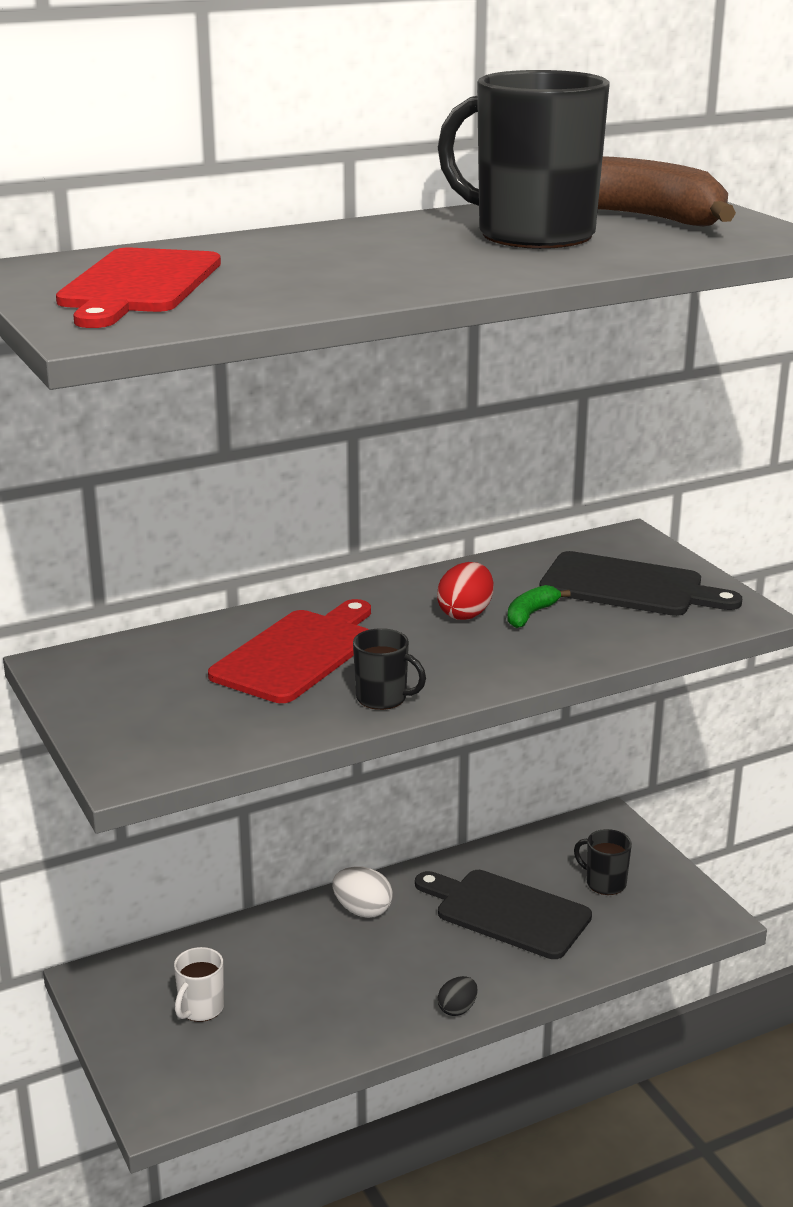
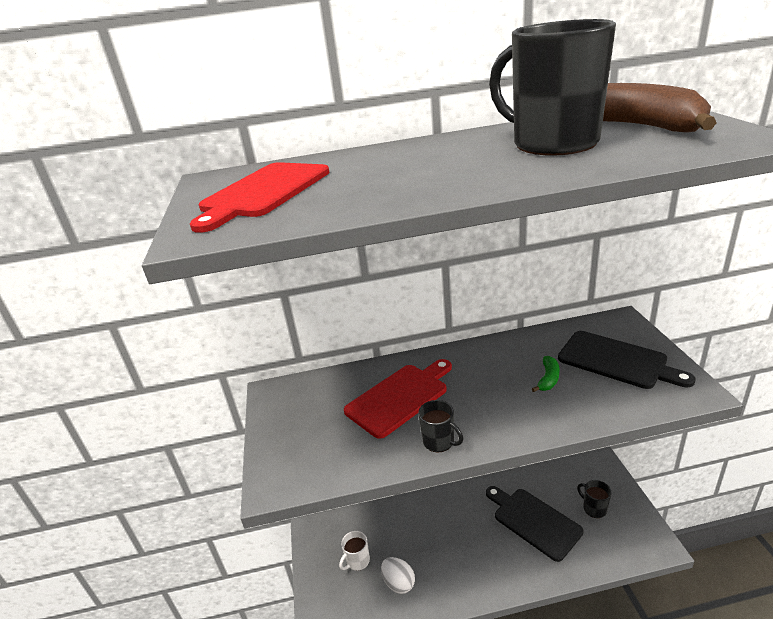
camera: 20 degrees right, 5 degrees up
(362, 910) = (454, 506): white egg -> white egg (399, 583)
(457, 1009) = (494, 589): black egg -> none
(465, 614) = (507, 374): red egg -> none
(530, 614) = (548, 379): green banana -> green banana turned 150 degrees clockwise

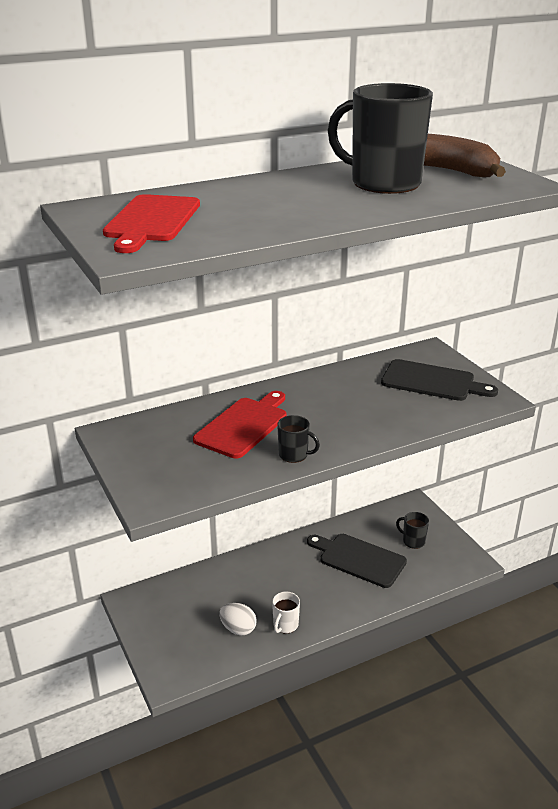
camera: 20 degrees left, 0 degrees up
(357, 561) = (189, 618): white mug -> white mug (285, 625)
(548, 379) = (376, 400): green banana -> none

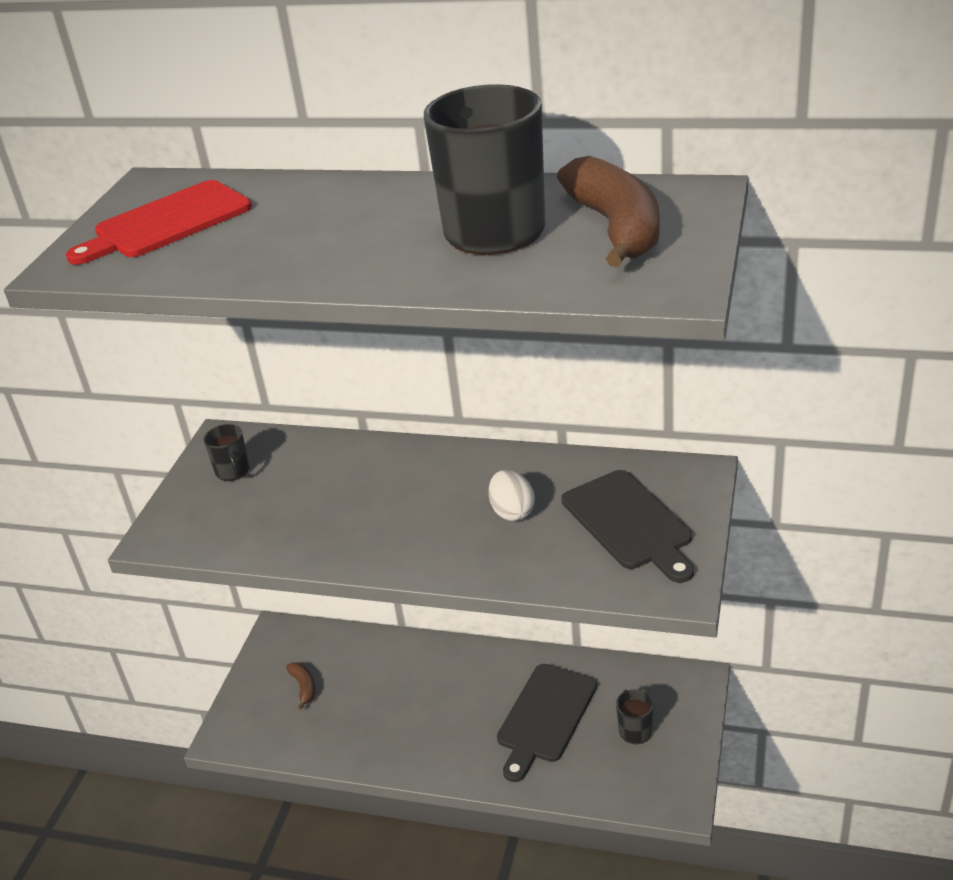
camera: 45 degrees right, 5 degrees up
(190, 621) = (304, 687): none -> brown banana
(238, 629) = (336, 723): white egg -> white egg (512, 511)
(244, 426) = (345, 488): red cutting board -> none
(285, 625) = (382, 748): white mug -> none
(294, 455) = (342, 550): black mug -> black mug (233, 472)
(359, 559) = (545, 717): black cutting board -> black cutting board turned 135 degrees counterclockwise

